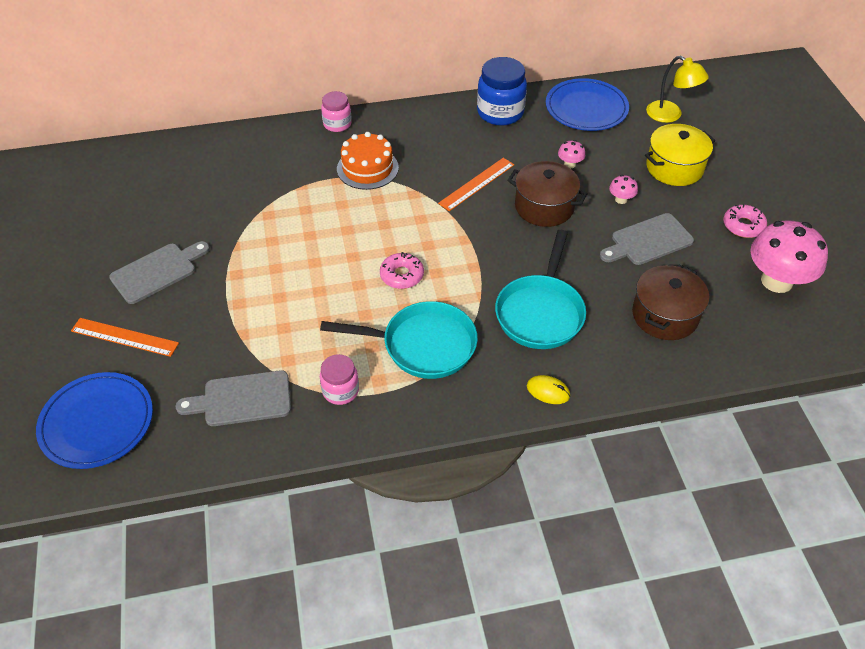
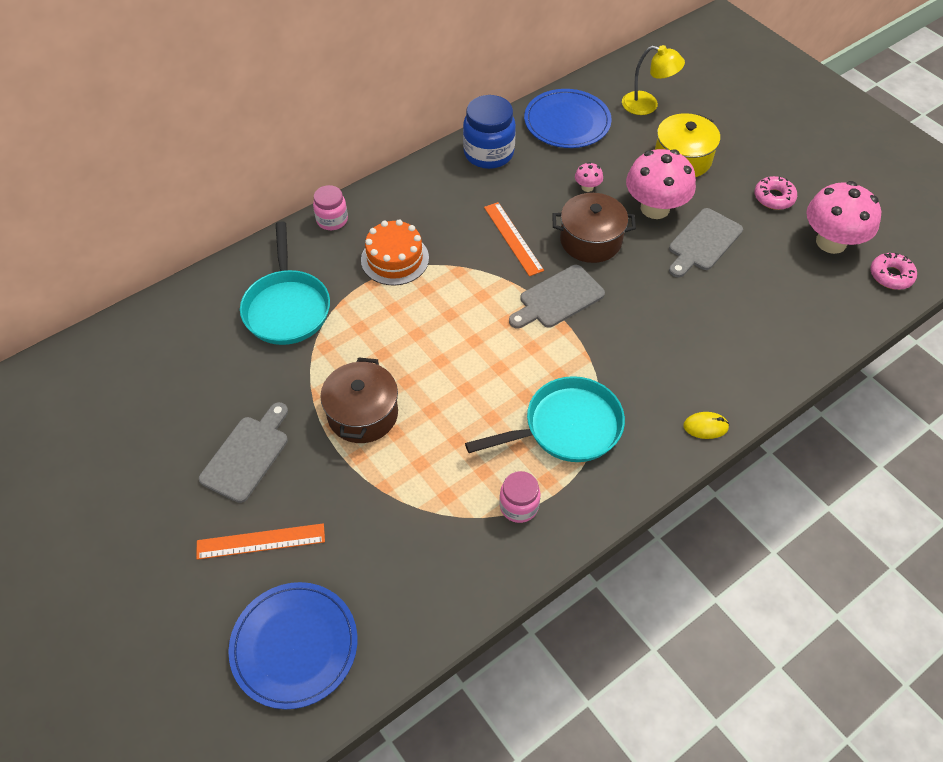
camera: 25 degrees left, 5 degrees up
(242, 399) = (428, 556): grey cutting board -> grey cutting board (558, 298)
(402, 275) = (501, 362): pink donut -> pink donut (891, 275)
(476, 184) = (513, 238): orange ruler -> orange ruler turned 45 degrees counterclockwise
(540, 312) = (652, 351): turquoise pan -> turquoise pan (287, 307)
(621, 199) = (655, 208): pink mushroom -> pink mushroom, size x2.34
(665, 315) = (760, 311): brown pot -> brown pot (363, 414)

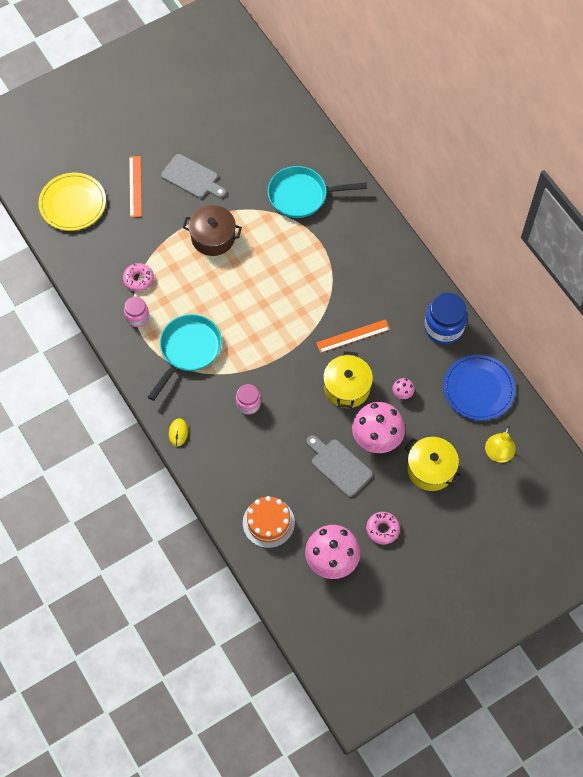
camera: 95 degrees right, 10 degrees up
(294, 646) = (72, 203): blue plate -> yellow plate
(332, 220) = (379, 221): pink jar -> pink jar (248, 404)
(395, 259) = (339, 259): orange cake -> orange cake (268, 522)
(558, 298) = (294, 359): grey cutting board -> none
(566, 427) = (188, 350): turquoise pan -> turquoise pan turned 135 degrees counterclockwise
(590, 240) = (347, 387): brown pot -> yellow pot
(891, 275) = (294, 594): pink donut -> pink donut (138, 279)

